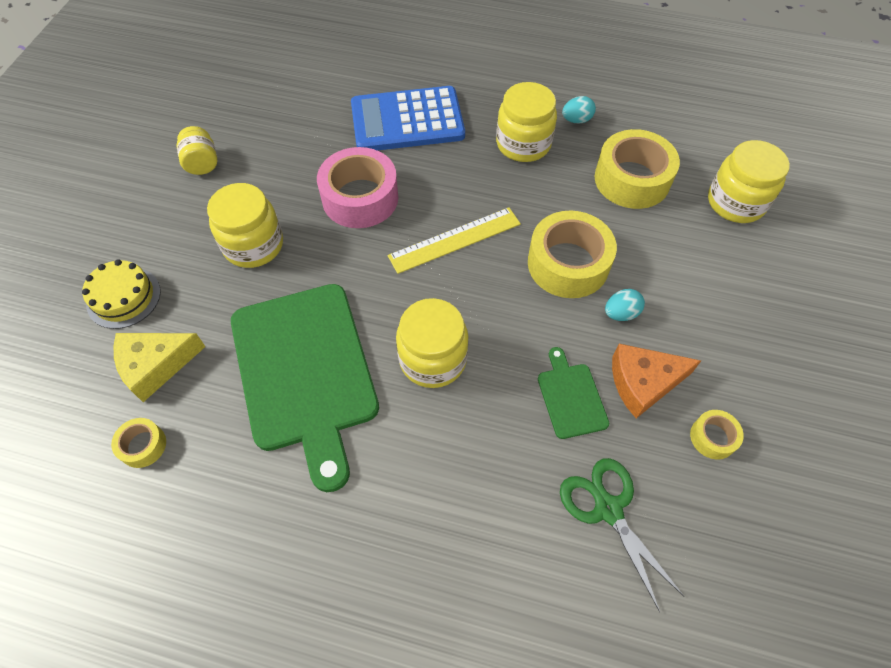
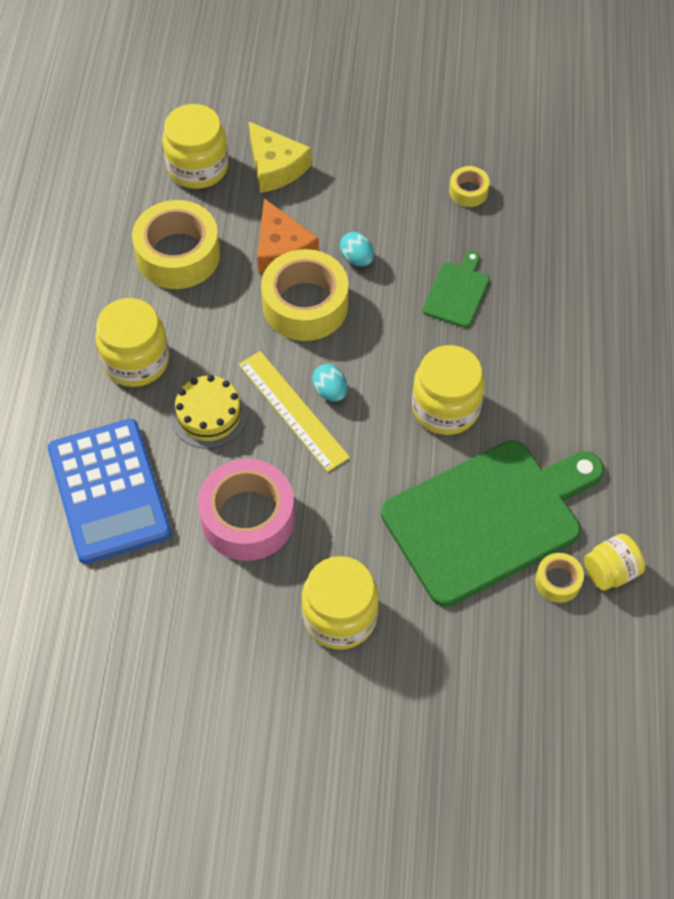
camera: 100 degrees left, 0 degrees up
(124, 297) = (443, 738): yellow cake -> yellow cake (209, 415)
(143, 445) = (607, 645): yellow tape -> yellow tape (558, 581)
(155, 365) = (519, 667): yellow cheese -> yellow cheese (275, 167)
(202, 163) = (218, 723): yellow jar -> yellow jar (610, 572)
(571, 397) = (457, 292): green cutting board -> green cutting board turned 135 degrees clockwise
(576, 120) = (89, 311): turquoise egg -> turquoise egg (330, 391)
(608, 509) = (552, 260): green scissors -> none
(643, 383) = (428, 240): orange cheese -> orange cheese (282, 249)

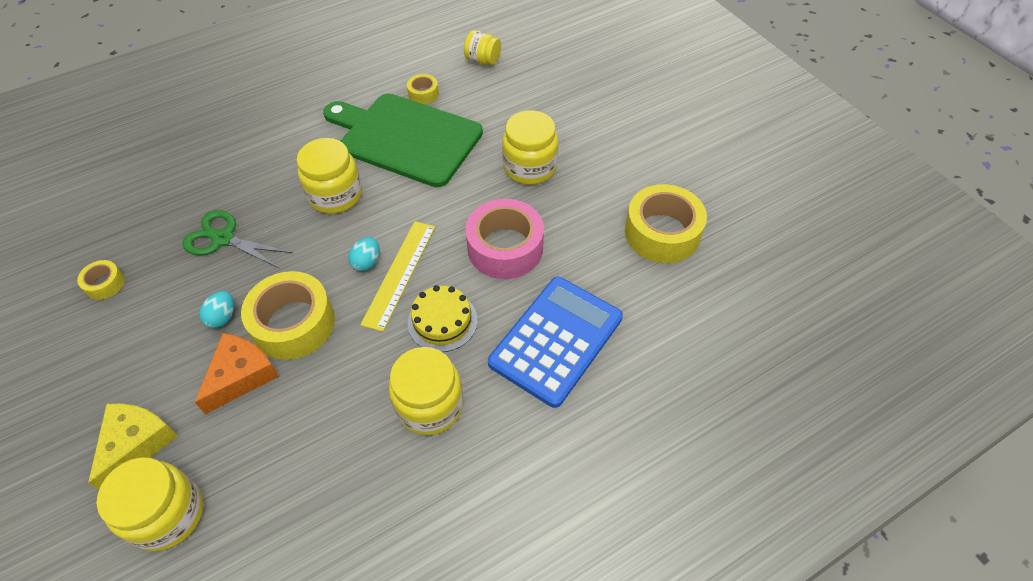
camera: 125 degrees left, 5 degrees down
(178, 255) = (293, 453): yellow tape -> yellow tape (662, 233)
(457, 292) = (223, 239): green cutting board -> green scissors
(610, 572) = (399, 78): yellow jar -> yellow jar (483, 60)

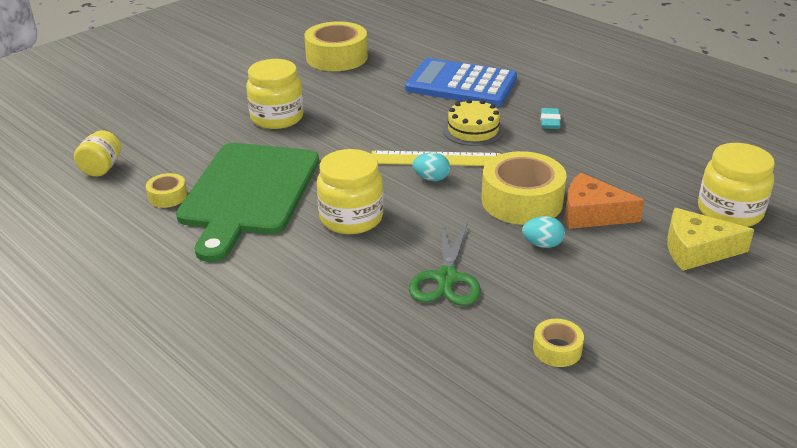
camera: 105 degrees left, 20 degrees down
(430, 405) = (550, 122): yellow jar -> turquoise eraser
(505, 248) = (381, 115): pink tape -> none

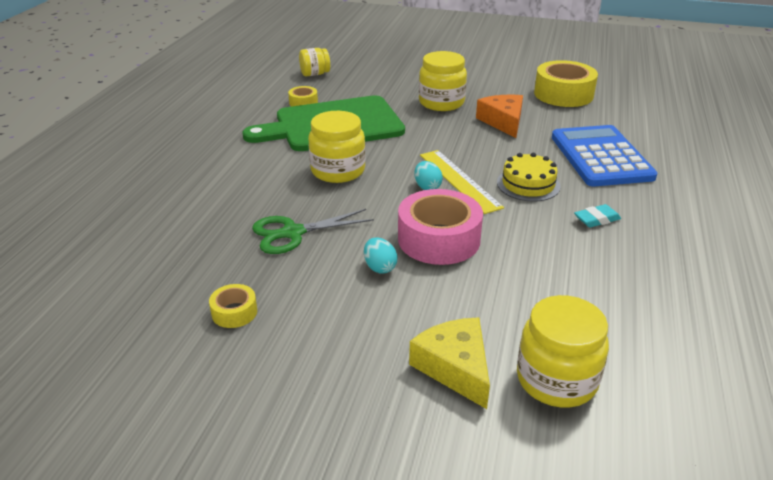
camera: 60 degrees right, 0 degrees up
(522, 201) = (439, 239): yellow tape -> pink tape
(592, 214) = (456, 283): orange cheese -> orange cheese (503, 122)

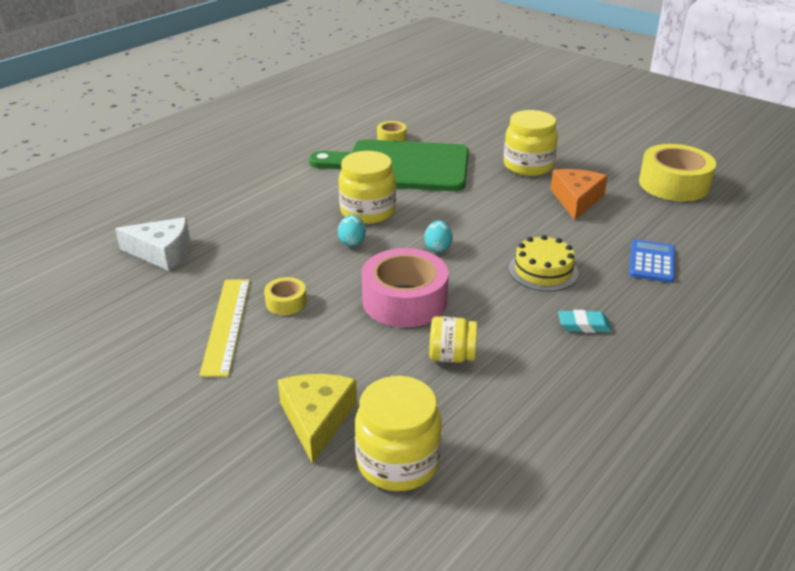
camera: 25 degrees right, 0 degrees up
(163, 258) = (162, 252): none -> white cheese
(234, 312) = (179, 314): yellow tape -> yellow tape (286, 302)
(293, 233) = (281, 259): green scissors -> none
(315, 74) = (426, 111): yellow jar -> yellow jar (451, 356)
(380, 267) = (328, 311): turquoise egg -> turquoise egg (352, 242)
(459, 180) = (475, 249): yellow ruler -> yellow ruler (226, 325)
(601, 157) = (651, 262): blue calculator -> blue calculator, size x0.52

